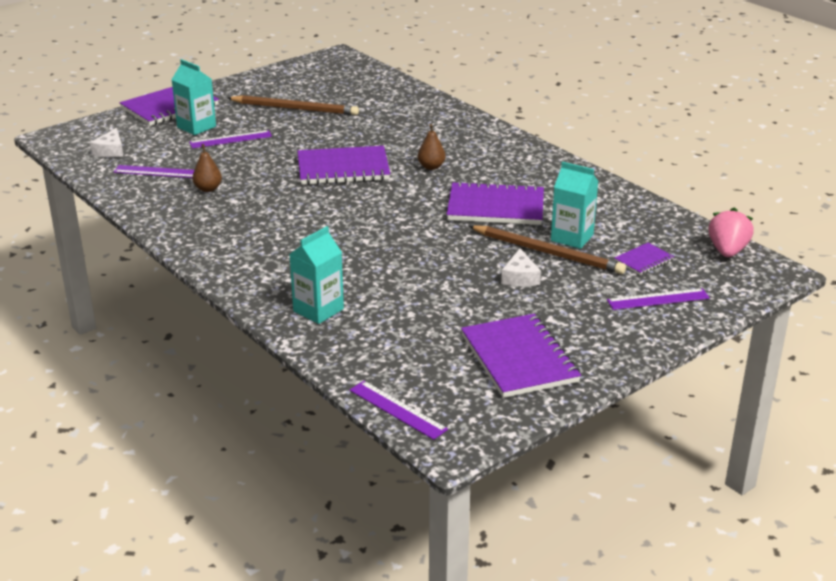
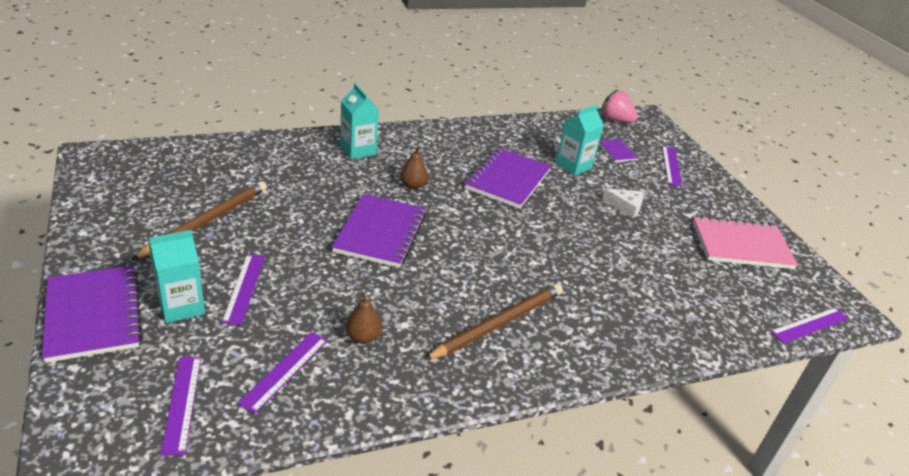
camera: 75 degrees left, 5 degrees up
(110, 151) = (182, 403): white cheese -> purple ruler
(318, 310) = (652, 325): turquoise carton -> turquoise carton (358, 150)
(519, 358) = (741, 245): purple notebook -> pink notebook
(547, 252) = (592, 183): brown pencil -> brown pencil (498, 324)

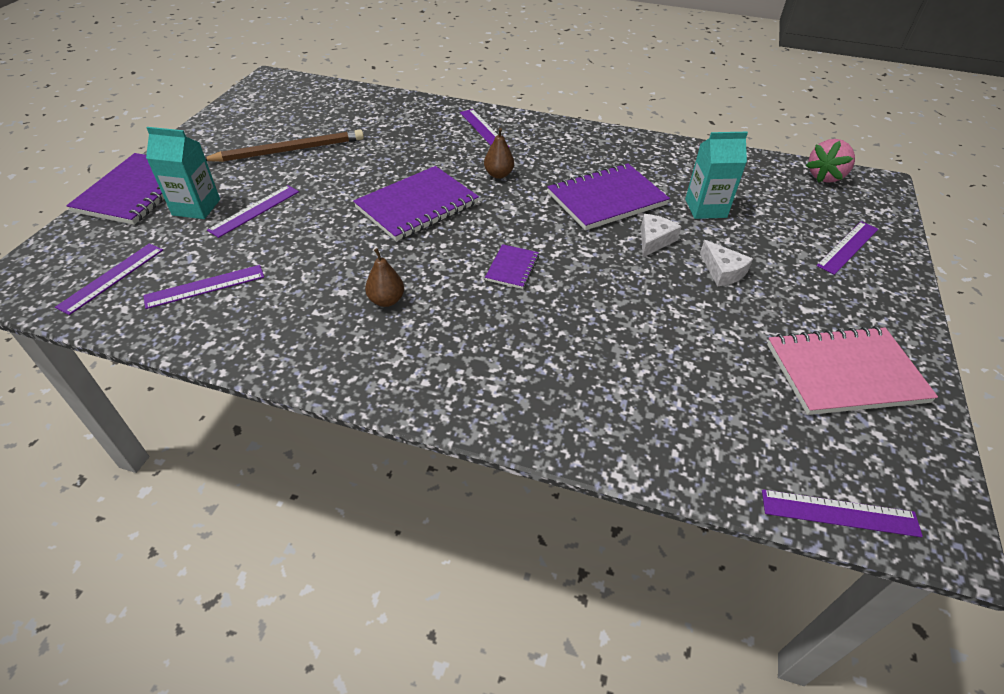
camera: 40 degrees right, 10 degrees up
(358, 150) = (483, 129): turquoise carton -> purple ruler
(363, 337) = (294, 287): brown pear -> brown pear (386, 300)
(498, 324) = (427, 329): brown pencil -> none
(567, 200) = (654, 240): none -> white cheese
(615, 120) = (825, 176): pink strawberry -> pink strawberry turned 120 degrees counterclockwise
(617, 151) = (785, 210): purple notebook -> purple notebook (512, 268)
(741, 245) = (845, 373): pink notebook -> pink notebook turned 45 degrees counterclockwise

